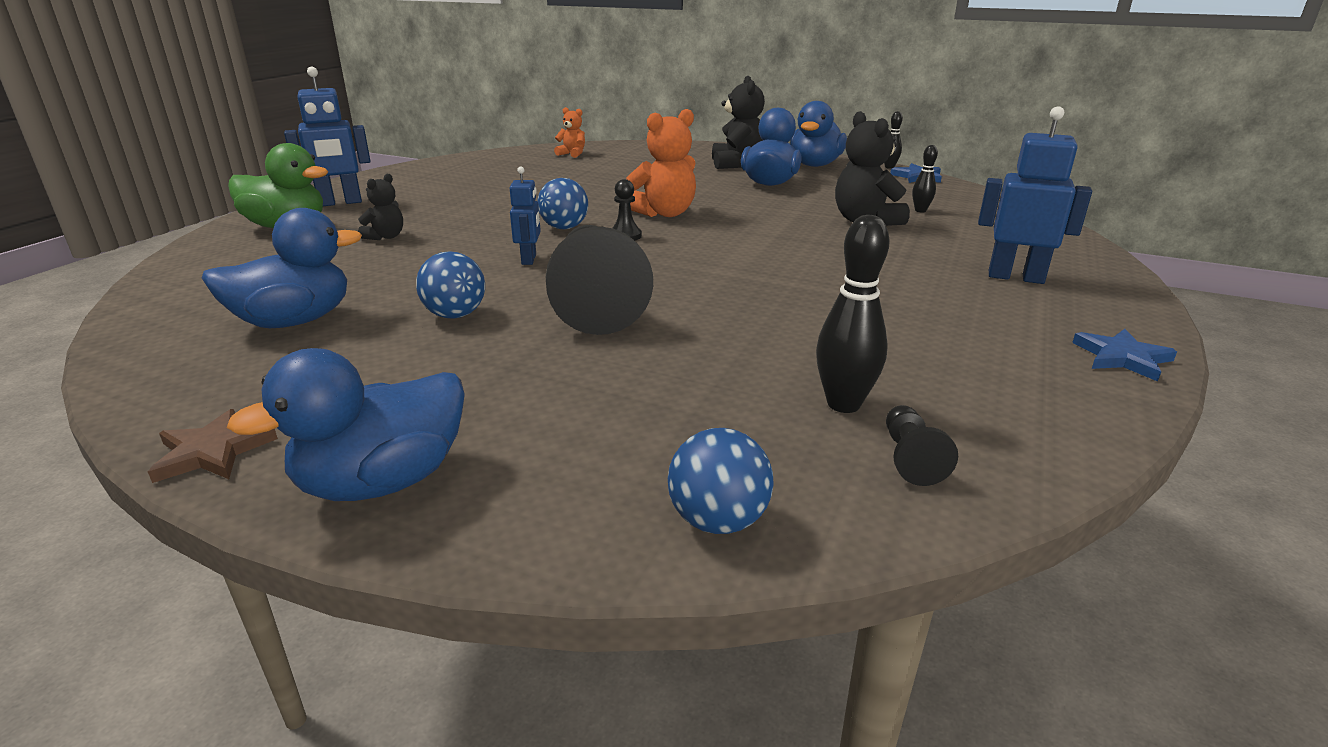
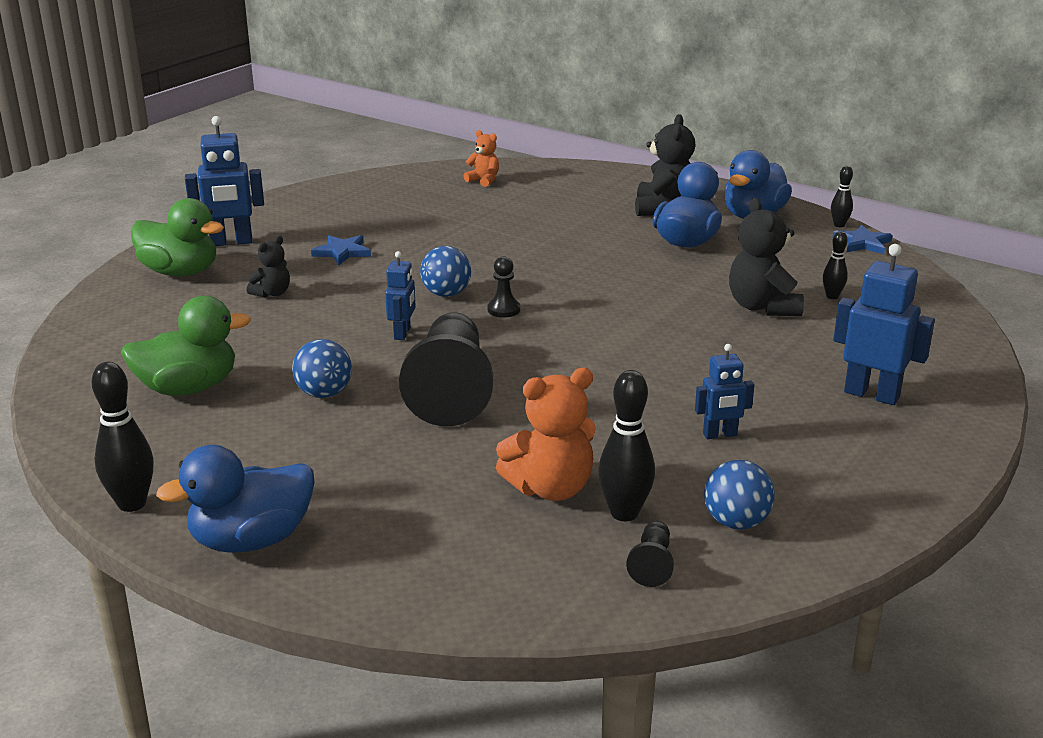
camera: 10 degrees right, 0 degrees up
(213, 451) = (132, 503): brown star -> black bowling pin
(294, 321) = (188, 388): blue duck -> green duck
(664, 213) = (554, 281): orange teddy bear -> orange teddy bear (550, 488)
(718, 521) = (482, 595): blue ball -> blue ball (736, 522)
(897, 320) = (720, 435): none -> blue robot
(1122, 357) = (904, 493): blue star -> blue star (342, 252)

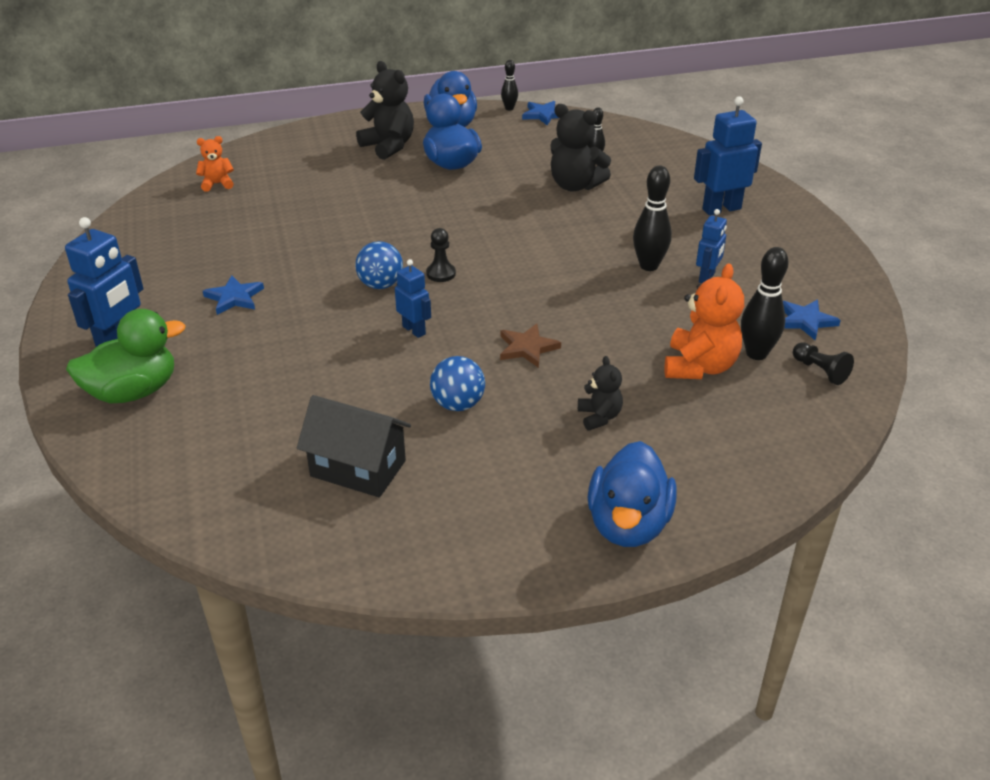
camera: 50 degrees left, 10 degrees up
(132, 503) = (509, 568): black bowling pin -> black bowling pin (649, 266)
(188, 388) = (358, 468): green duck -> black house
(272, 293) = (253, 361): black teddy bear -> black teddy bear (599, 417)
(451, 391) = (527, 348): black pawn -> brown star
(736, 522) = (805, 321): blue ball -> blue star

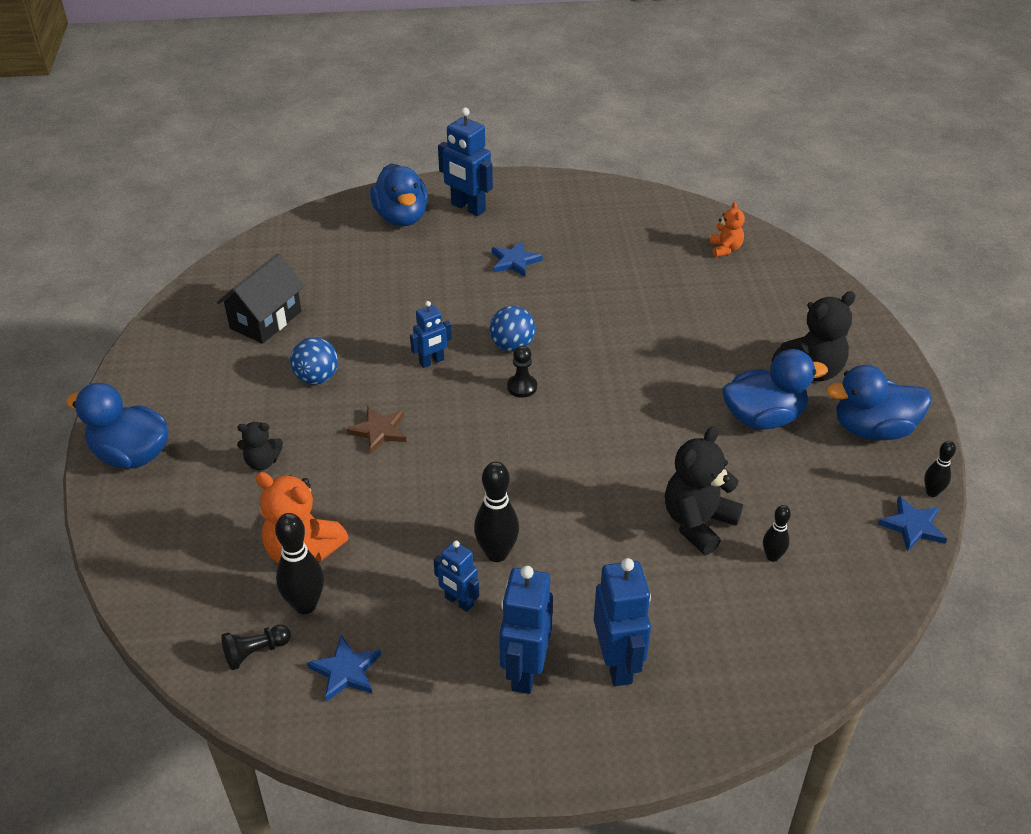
camera: 100 degrees right, 5 degrees up
(133, 392) = (401, 217): green duck -> blue duck
(751, 243) = (525, 671): none -> blue robot

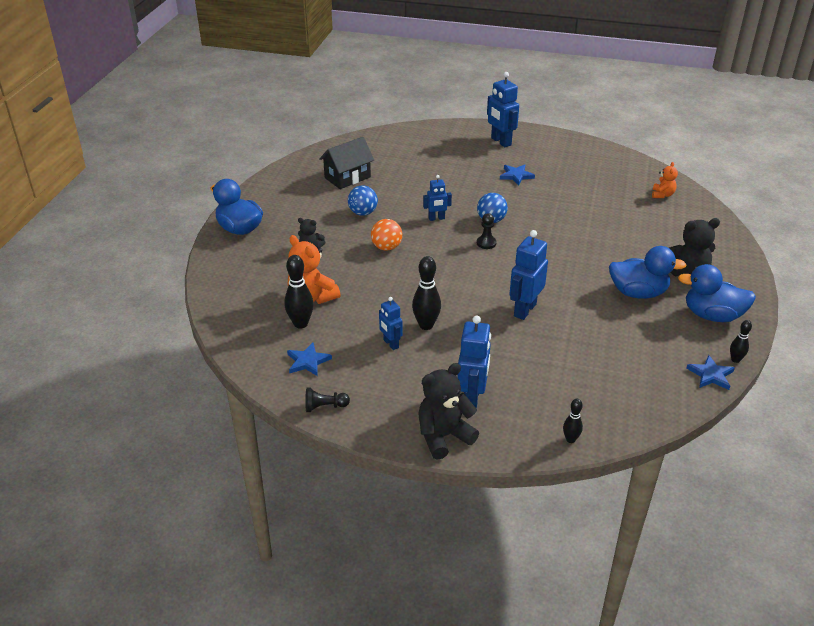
camera: 20 degrees right, 5 degrees down
(255, 652) = (262, 339): black pawn -> black pawn (324, 407)
(379, 431) = (386, 247): brown star -> orange ball
(401, 217) = (456, 139): blue duck -> none
(525, 671) = (412, 388): blue robot -> blue robot (524, 310)
(698, 523) = (562, 339): black teddy bear -> black teddy bear (443, 436)
(772, 556) = (603, 368): black bowling pin -> black bowling pin (570, 439)

